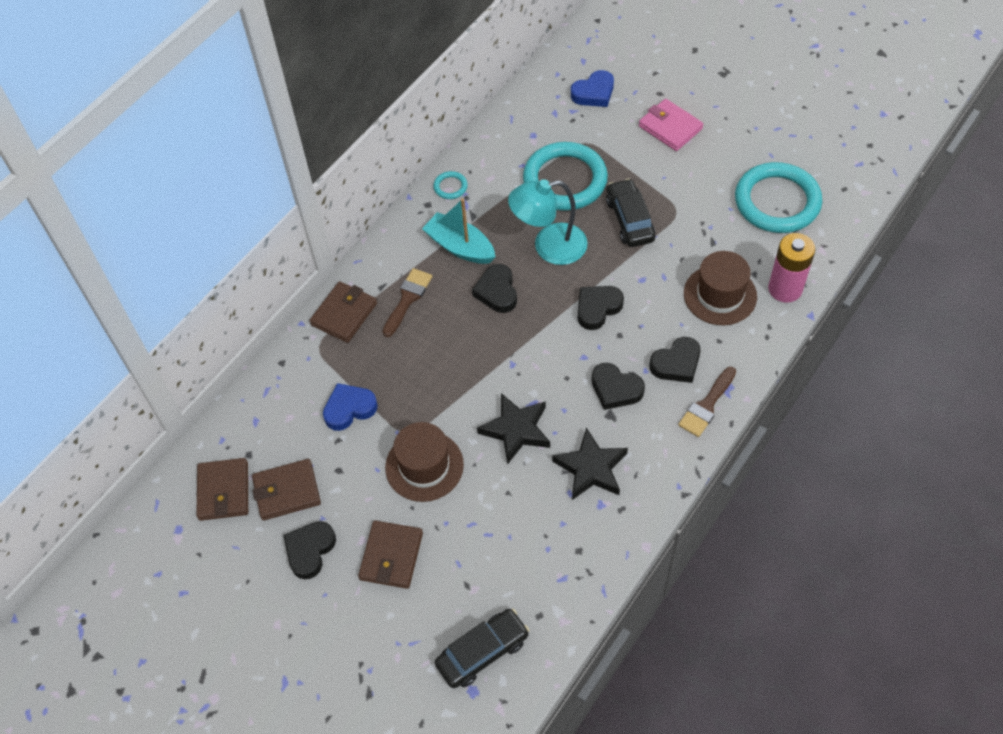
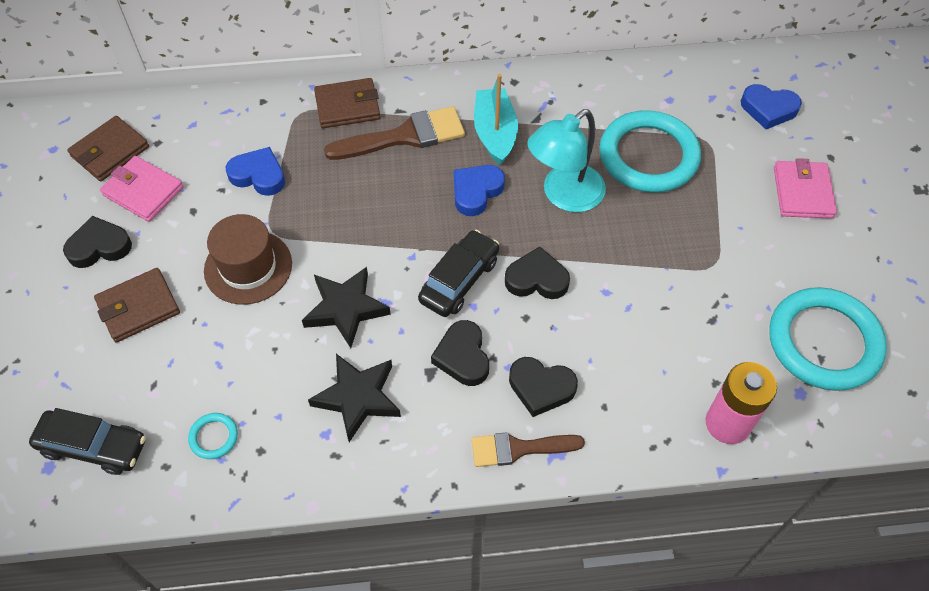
camera: 45 degrees right, 0 degrees up
(287, 491) = (143, 191): brown wallet -> pink wallet
(407, 299) = (405, 136): brown brush -> brown brush, size x1.52
(450, 187) = (549, 83): turquoise ring -> turquoise ring (214, 437)
(497, 292) = (476, 192): black heart -> blue heart
(549, 247) = (564, 195): turquoise lamp -> turquoise lamp turned 75 degrees counterclockwise
(630, 220) = (661, 235): black car -> black car (459, 280)
(720, 295) = (658, 370): brown hat -> none

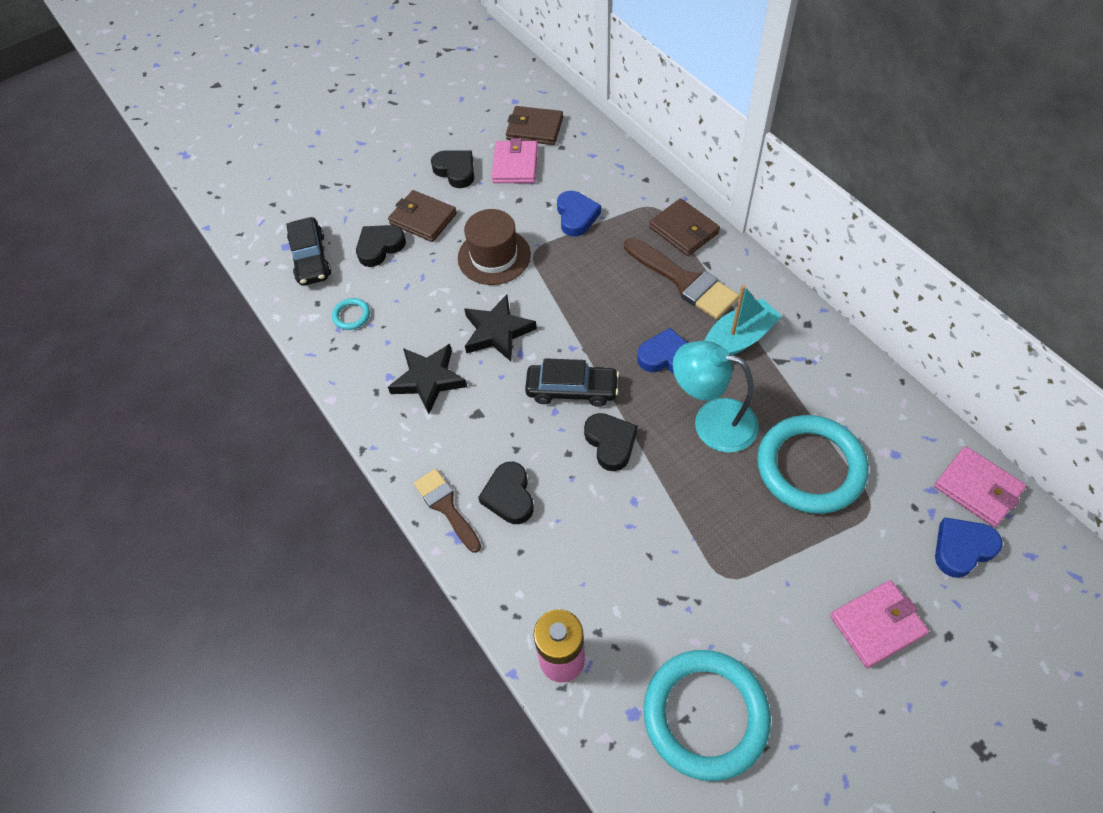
camera: 65 degrees right, 0 degrees up
(462, 356) = (504, 428): black heart -> black heart (380, 247)
(726, 72) = (977, 488): none -> pink wallet
(768, 109) = (962, 548): blue heart -> blue heart turned 75 degrees clockwise

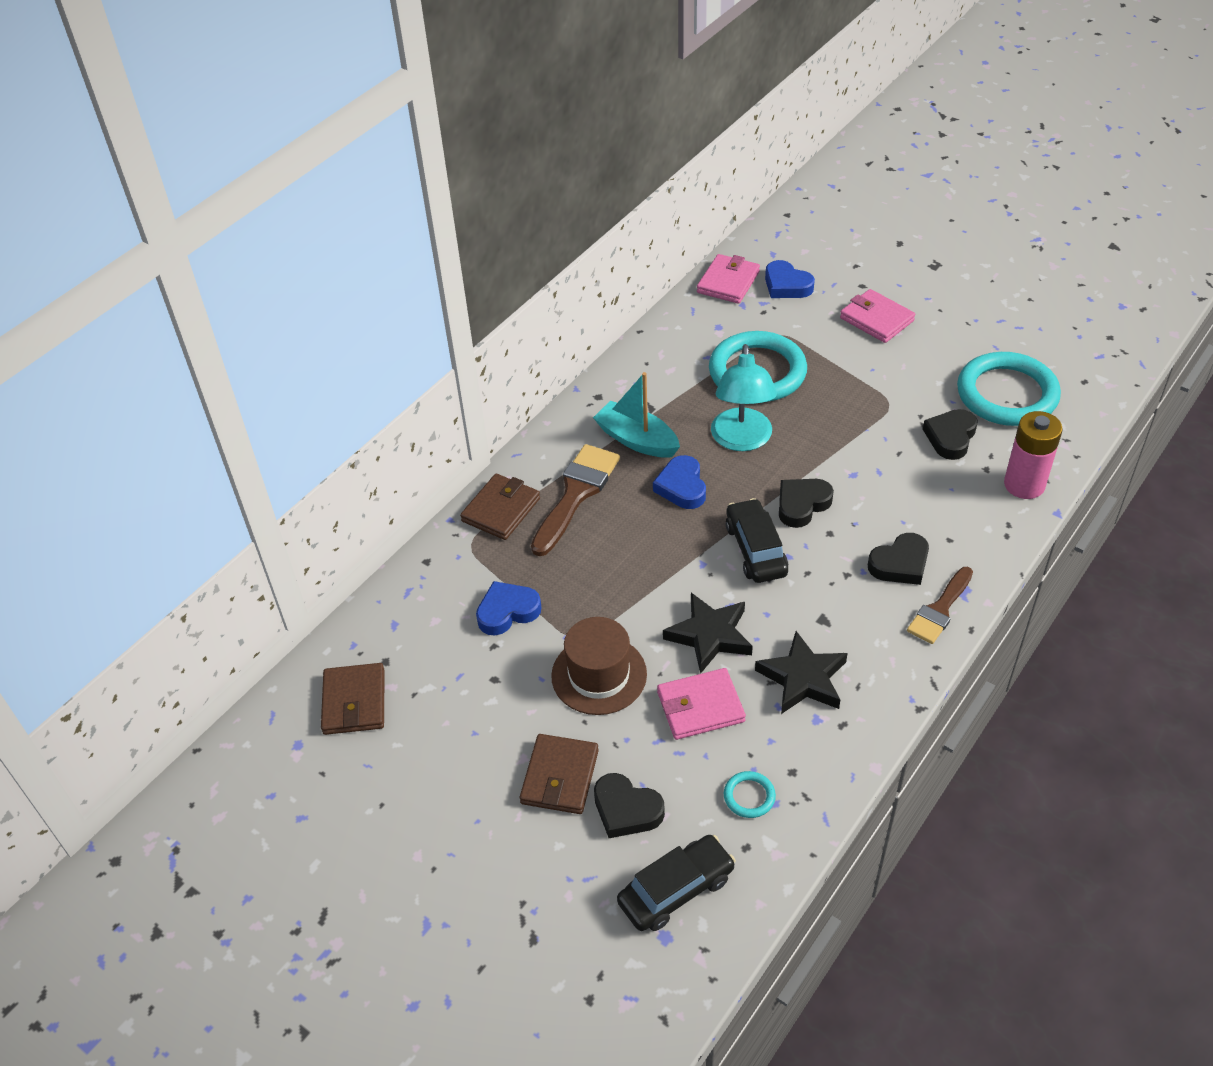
camera: 110 degrees left, 10 degrees down
(455, 171) = (459, 770): black heart -> black heart (950, 437)
(515, 165) = (431, 703): pink wallet -> pink wallet (700, 707)

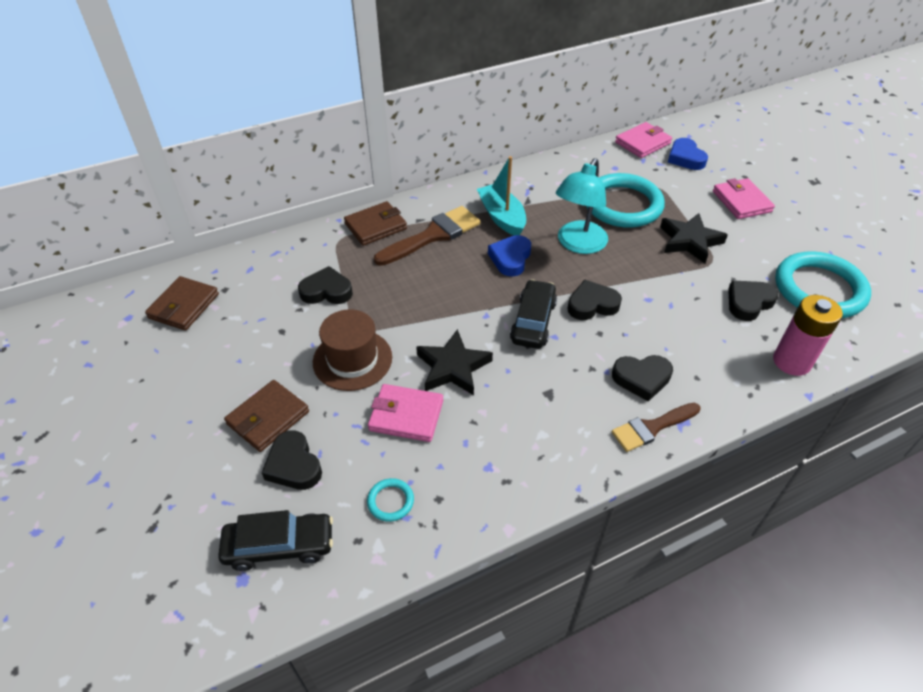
camera: 25 degrees right, 0 degrees up
(507, 611) = (326, 291): blue heart -> black heart
(803, 678) = (500, 430): black star -> black star (690, 241)

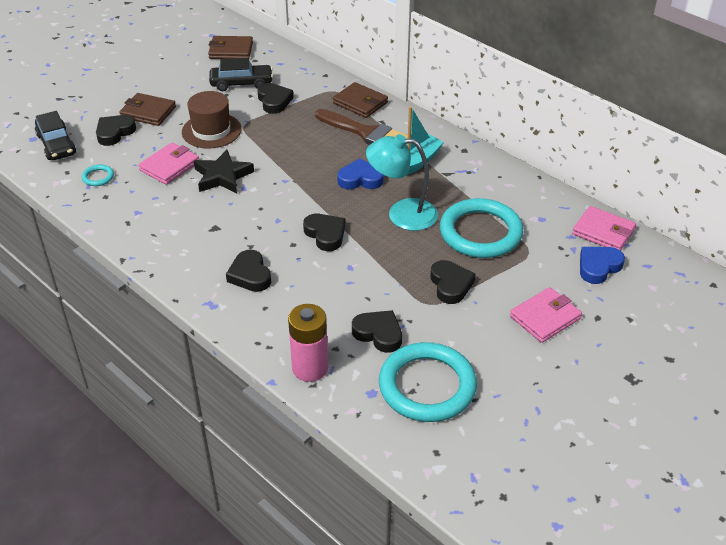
camera: 70 degrees right, 5 degrees down
(406, 415) = (169, 166): pink wallet -> pink wallet turned 45 degrees clockwise
(533, 321) = (289, 206): black car -> black car (241, 83)
(652, 428) = (199, 287): brown brush -> none
(690, 241) = (450, 285): black star -> black heart

